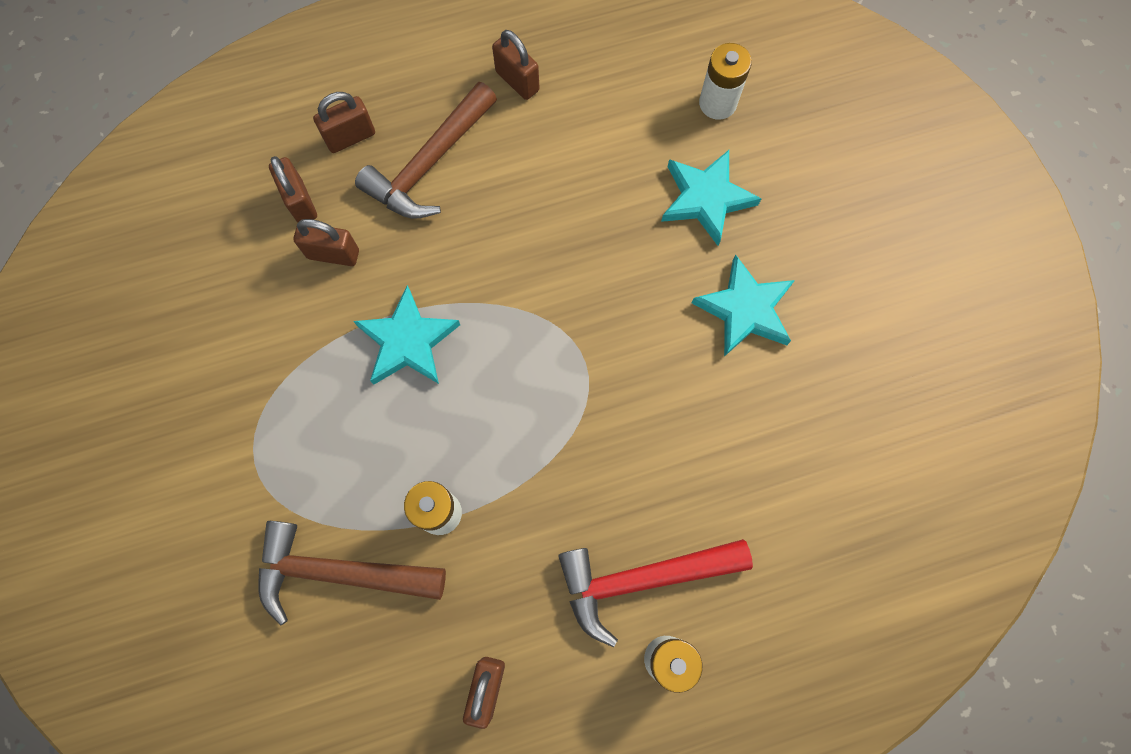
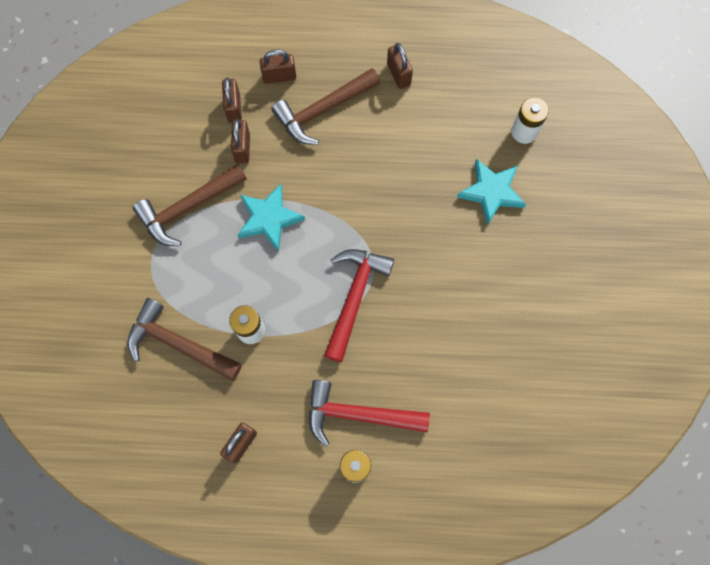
camera: 20 degrees right, 0 degrees up
(283, 366) = (188, 207): none -> brown hammer
(333, 254) = (242, 148): brown padlock -> brown padlock turned 60 degrees clockwise
(572, 412) = (354, 298): none -> red hammer
(745, 310) = (488, 272): turquoise star -> none

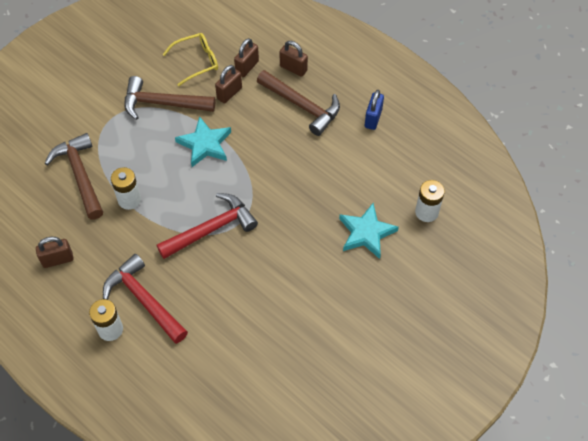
camera: 40 degrees right, 15 degrees down
(178, 139) = (196, 62): none -> yellow glasses
(323, 110) = (302, 106): brown hammer -> brown hammer turned 150 degrees counterclockwise
(398, 74) = (373, 118): brown padlock -> blue padlock

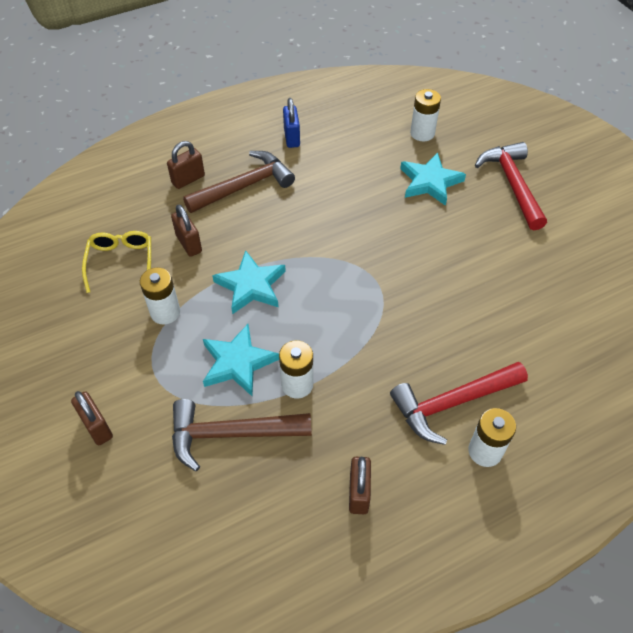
camera: 70 degrees left, 5 degrees down
(136, 159) = (237, 362): none -> turquoise star
(163, 103) = (165, 312): brown hammer -> white battery
(211, 229) = (375, 310): red hammer -> red hammer (512, 184)
(247, 67) = (160, 218): brown padlock -> brown padlock (97, 427)
(373, 118) = (292, 137): blue padlock -> blue padlock turned 45 degrees clockwise

